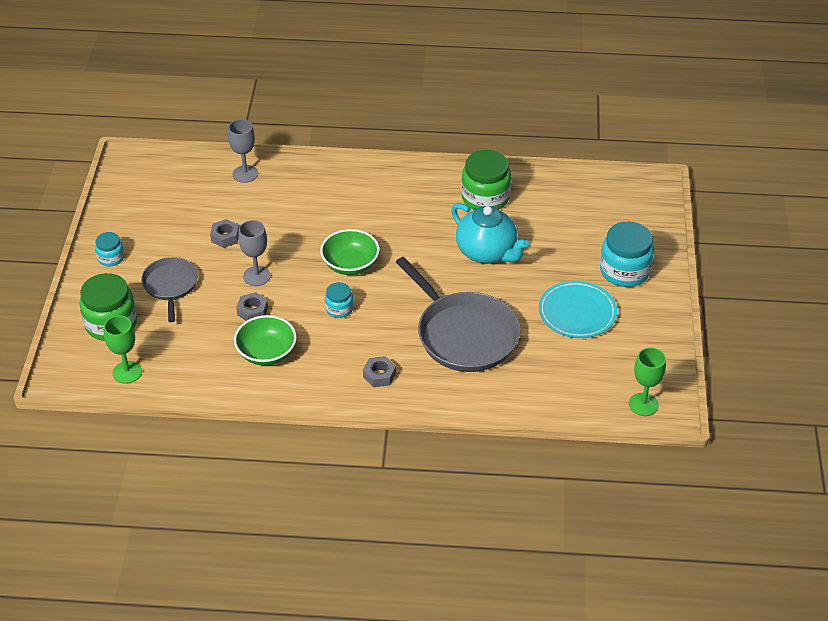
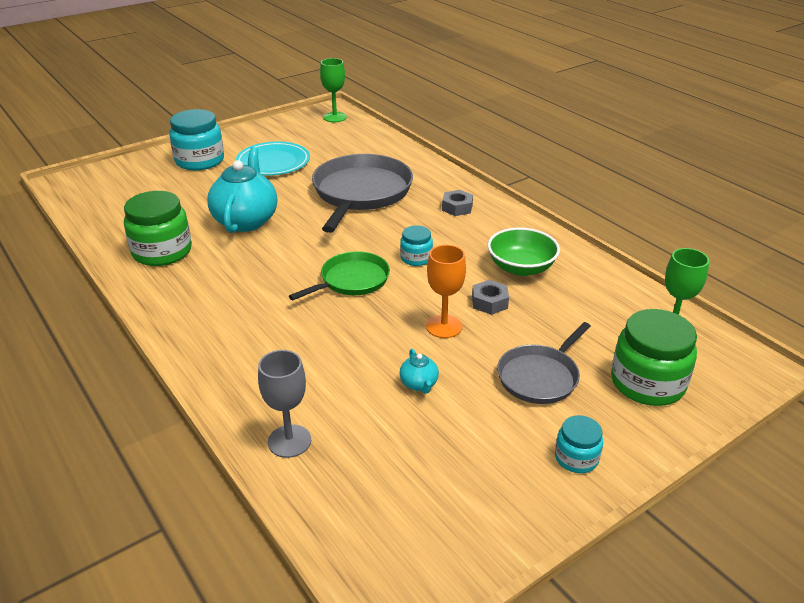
camera: 130 degrees left, 10 degrees down
(225, 237) = (419, 384): grey nut -> turquoise teapot
(256, 276) = (444, 326): grey goblet -> orange goblet
(350, 264) = (352, 280): green bowl -> green pan

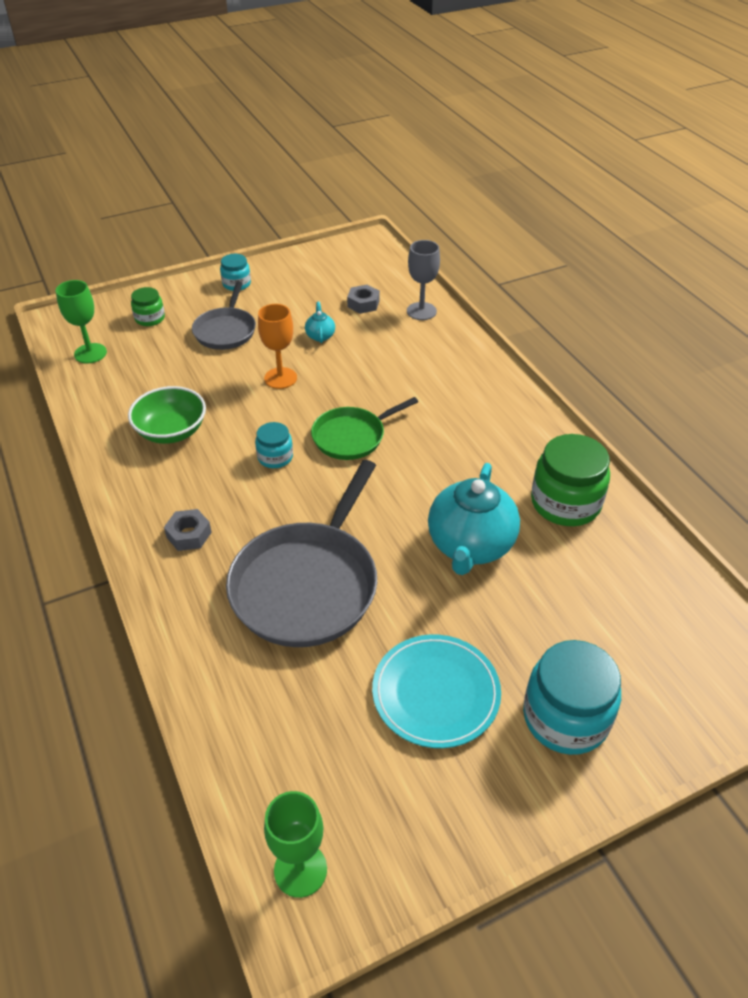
camera: 170 degrees left, 10 degrees up
(489, 302) = (227, 396): grey nut -> grey nut (363, 304)
(540, 377) = (226, 331): grey pan -> grey pan turned 135 degrees clockwise
(647, 383) = (150, 318): green jar -> green jar, size x0.54

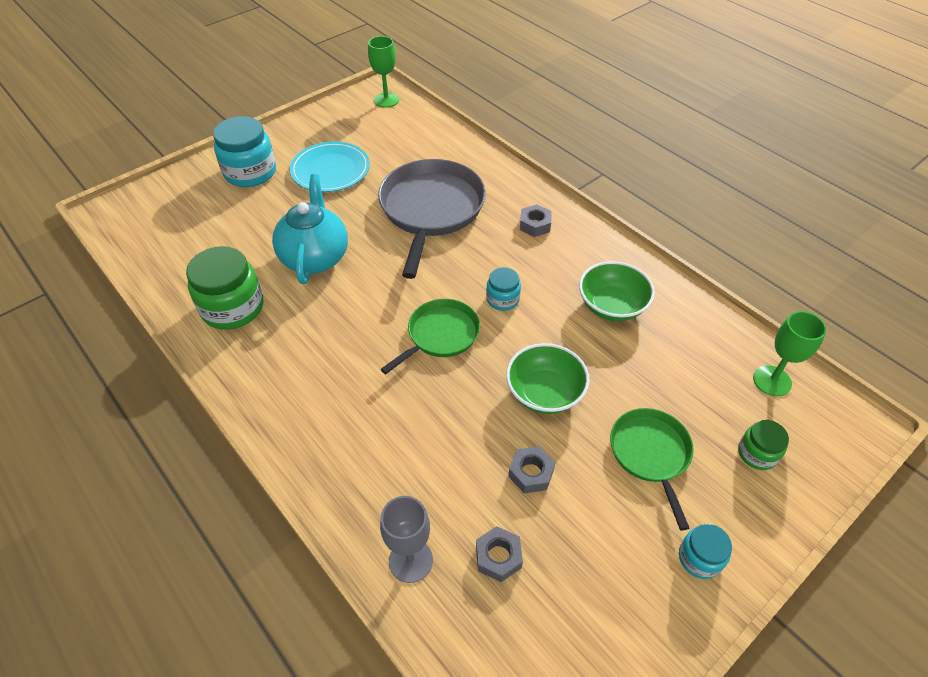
camera: 165 degrees right, 5 degrees up
(226, 331) = (650, 453): grey pan -> green pan
(280, 378) = (544, 392): orange goblet -> green bowl
(320, 336) = (531, 473): turquoise teapot -> grey nut

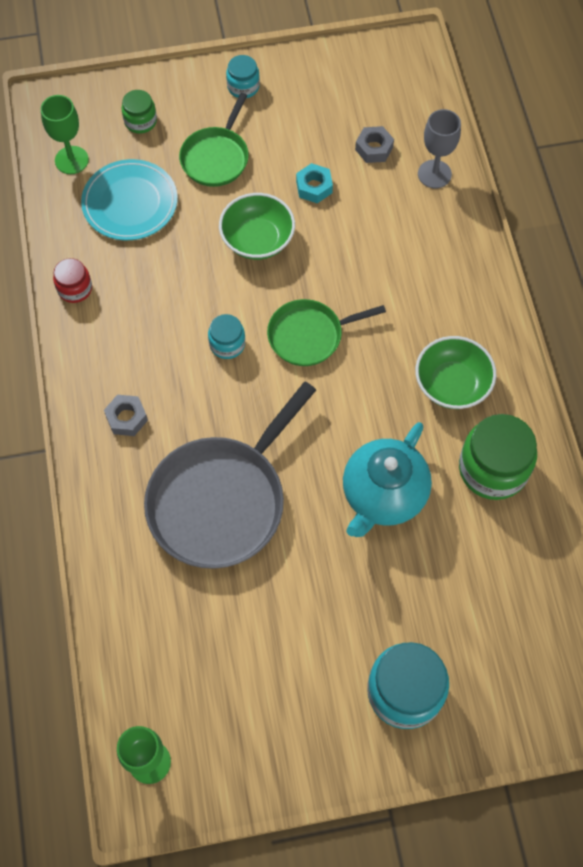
camera: 150 degrees left, 15 degrees up
(330, 170) = (302, 639): turquoise plate -> turquoise plate (130, 203)
(531, 473) = (314, 187): grey nut -> turquoise nut
(612, 305) = (134, 286): green bowl -> green bowl (452, 384)
(654, 283) = (75, 289): none -> red jar

